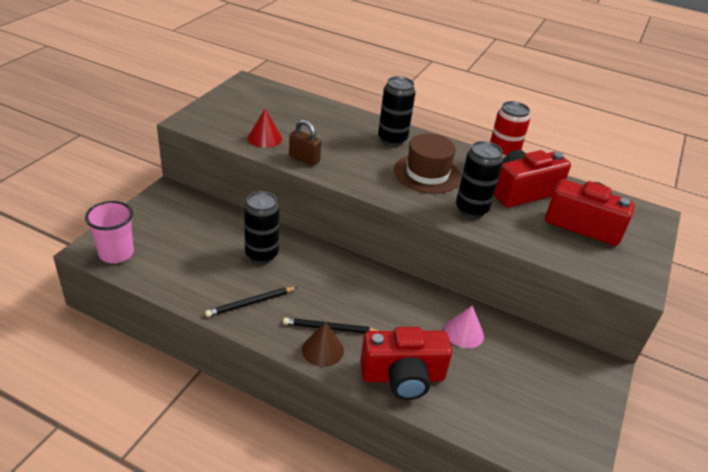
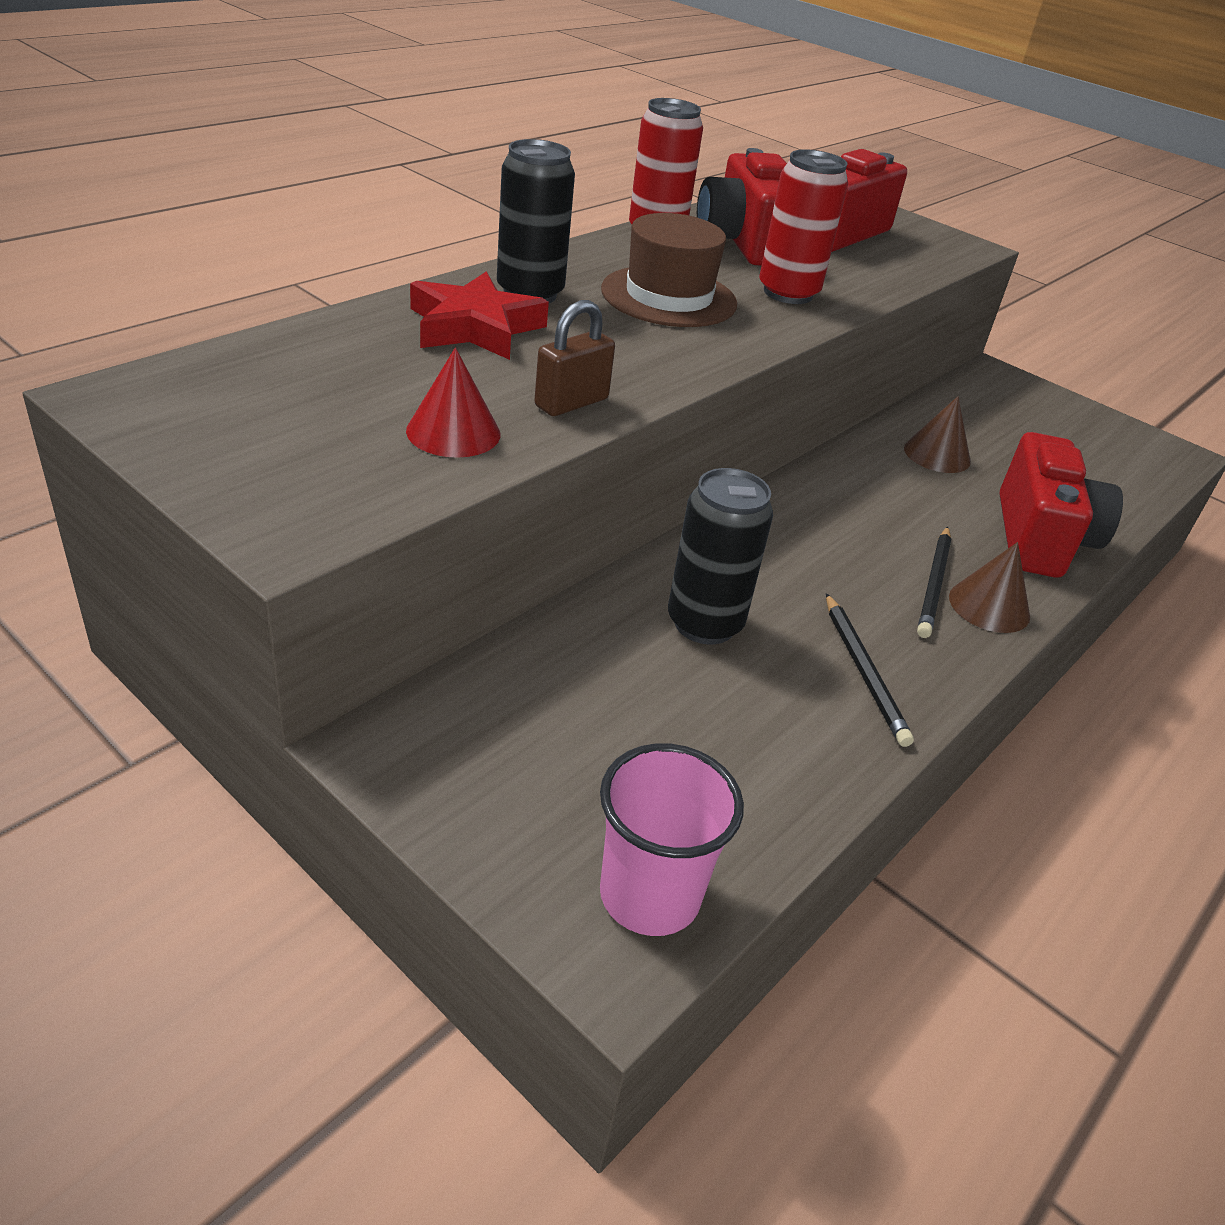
camera: 75 degrees left, 0 degrees up
(349, 131) = (475, 327): none -> red star
(464, 333) = (937, 454): pink cone -> brown cone
(471, 209) = (788, 293): black can -> red can

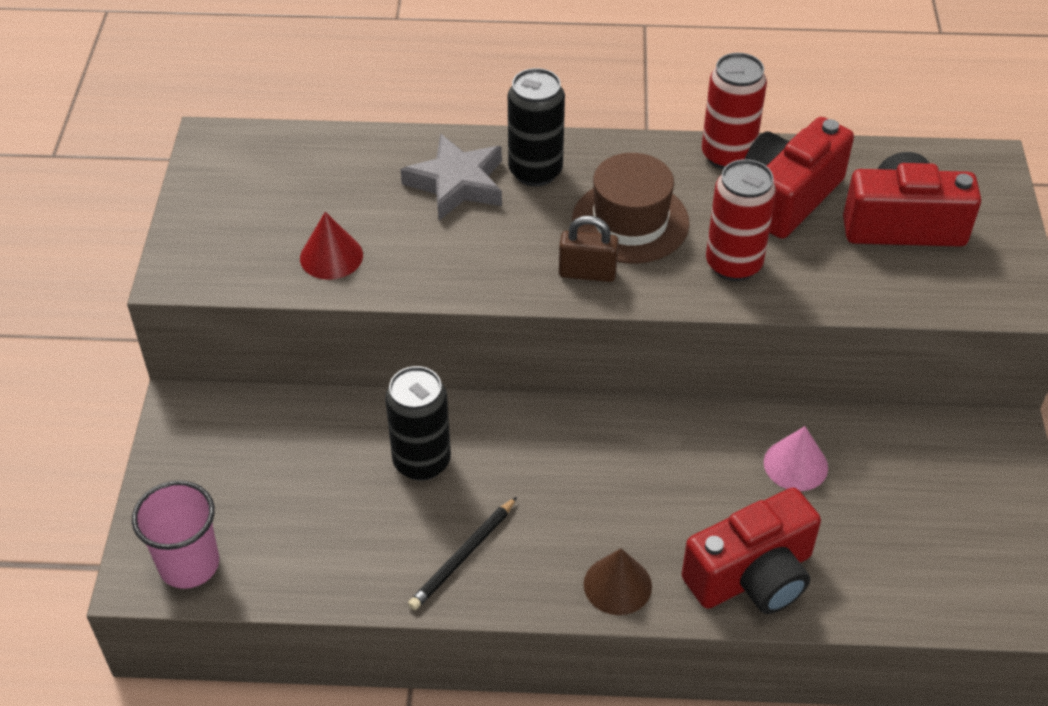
camera: 55 degrees right, 10 degrees up
(475, 327) = (457, 183): red star -> grey star
(571, 403) = (424, 273): brown padlock -> brown padlock (587, 273)
(934, 584) = (606, 545): black pencil -> none
(937, 454) = (795, 464): brown cone -> pink cone

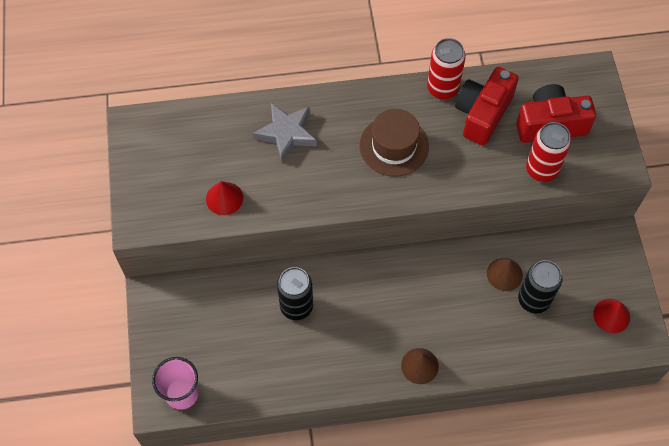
camera: 10 degrees left, 15 degrees up
(463, 556) = (332, 362): black pencil -> none
(535, 171) = (331, 117): black can -> black can (533, 300)
(587, 273) = (376, 187): brown padlock -> none
(733, 264) = (458, 167): red can -> red can (541, 170)
(752, 576) = (491, 348): red camera -> none
(795, 464) = (504, 274): pink cone -> brown cone
(982, 557) = (611, 315): none -> red cone

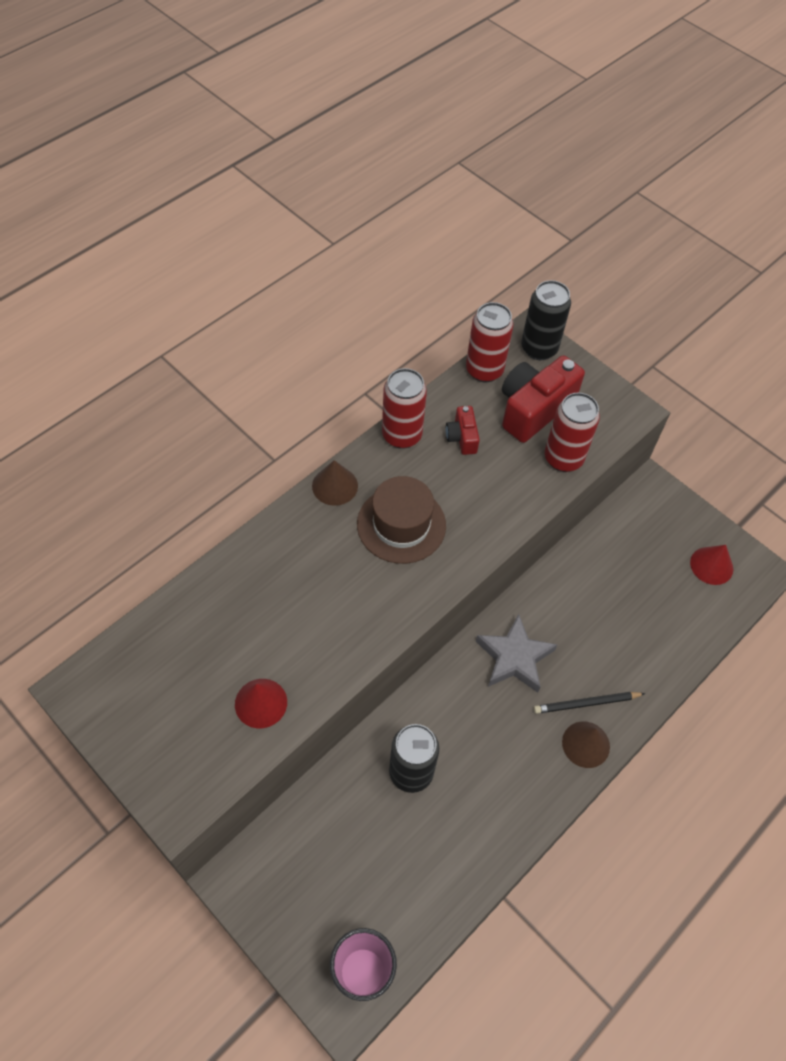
camera: 40 degrees left, 5 degrees down
(286, 133) = (275, 583): grey star -> grey star (514, 657)
(441, 342) = (586, 703): none -> black pencil
(482, 114) = (462, 437): red camera -> red camera, size x0.51
(504, 274) = (586, 591): brown cone -> brown cone (335, 486)
(533, 300) = (633, 598): black can -> black can (539, 348)
(538, 77) = (484, 370): none -> red can

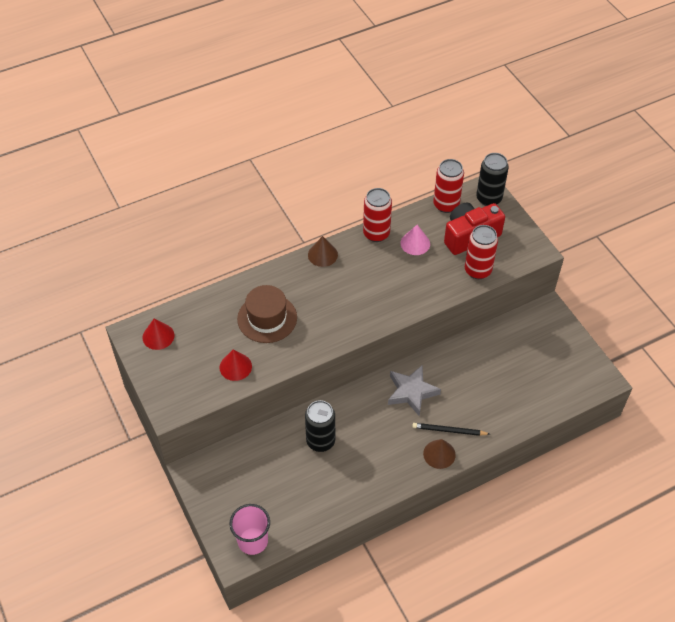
camera: 20 degrees right, 5 degrees down
(401, 524) = (356, 287): brown hat -> brown hat (267, 318)
(462, 437) = (415, 243): red camera -> pink cone
(711, 565) = (570, 368): red cone -> red cone (158, 336)

